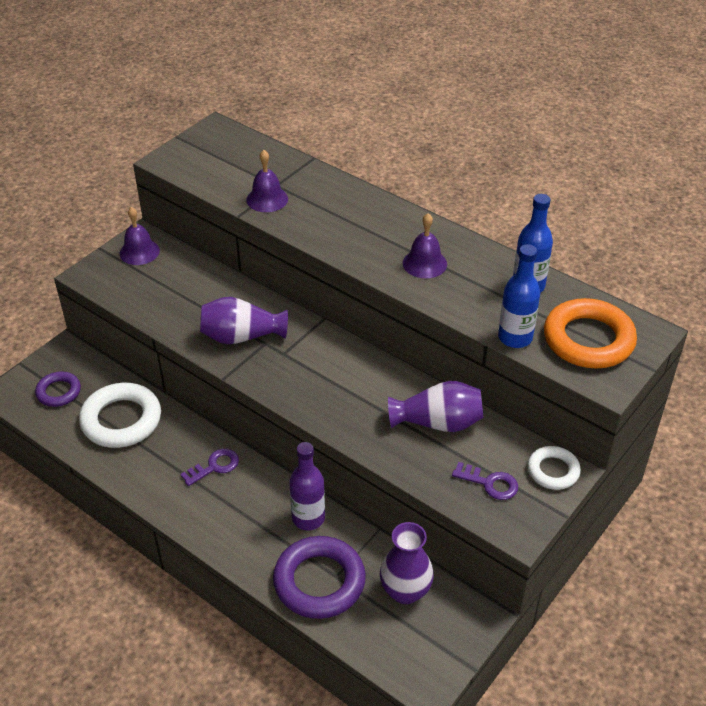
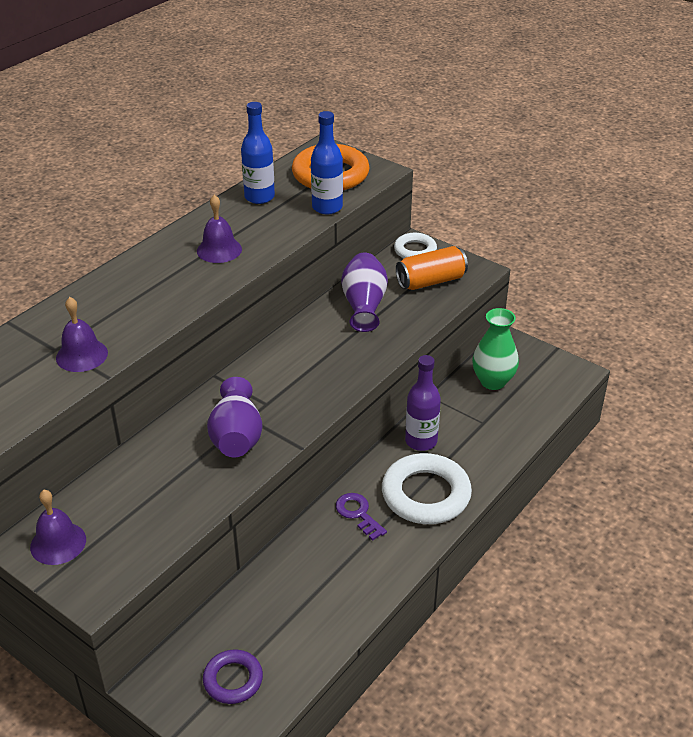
camera: 90 degrees left, 5 degrees down
(121, 420) = (287, 605): white ring -> white ring (426, 494)
(319, 581) = (491, 433): purple ring -> none
(405, 591) = (493, 381): purple vase -> green vase
(490, 483) = (431, 281): purple key -> orange can

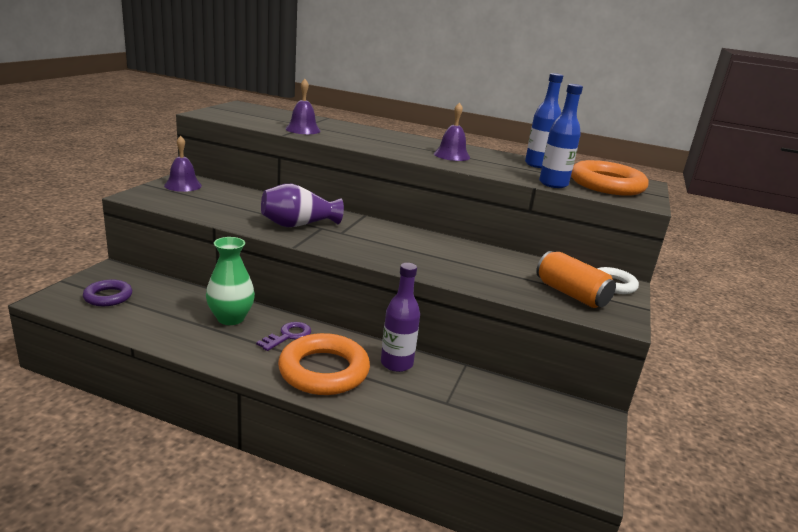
camera: 70 degrees right, 15 degrees down
(364, 305) = (500, 264): purple vase -> none
(426, 494) = (324, 371): white ring -> orange ring
(493, 381) = (518, 406): green vase -> green vase (230, 318)

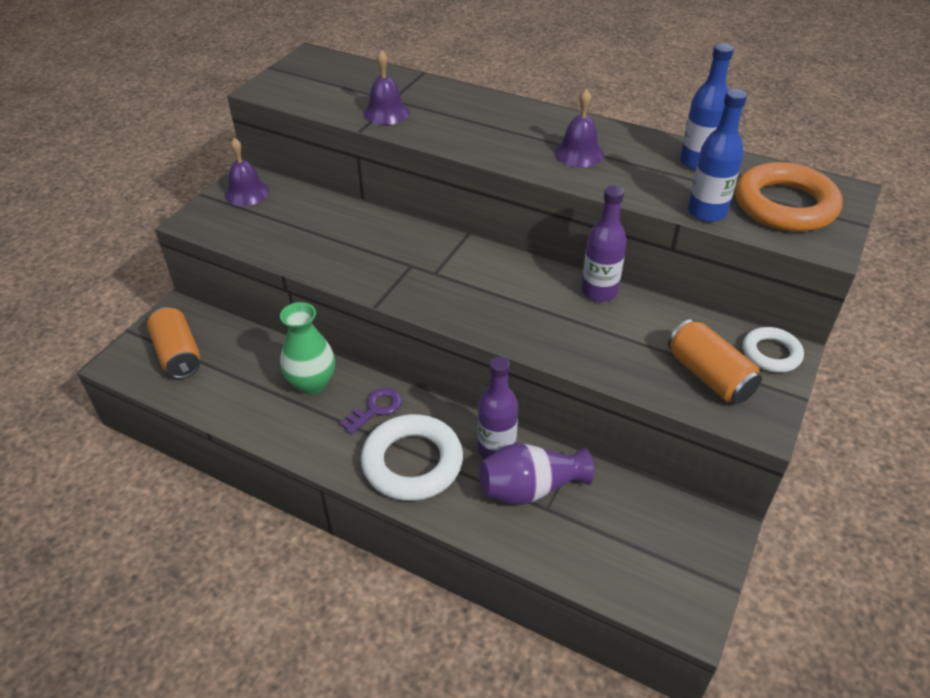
camera: 10 degrees right, 20 degrees up
(108, 297) = (178, 354): purple ring -> orange can
(298, 225) = (383, 262): purple vase -> purple vase (530, 488)
(324, 371) = (412, 462): orange ring -> white ring
(473, 248) = (599, 291): none -> purple bottle

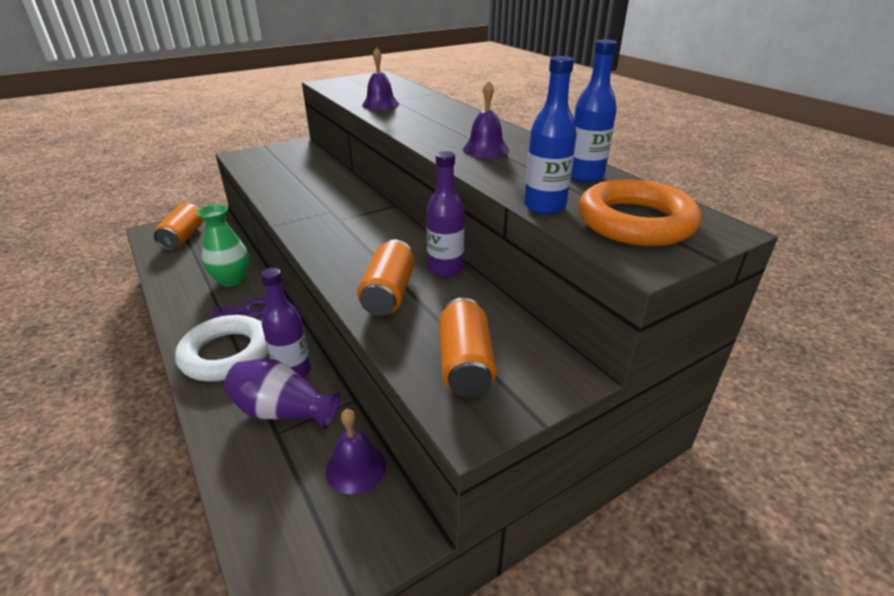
camera: 30 degrees right, 10 degrees down
(247, 193) = (288, 150): purple bell -> purple bell (356, 468)
(581, 338) = (388, 293): none -> orange can
(771, 353) = (551, 370): white ring -> none

